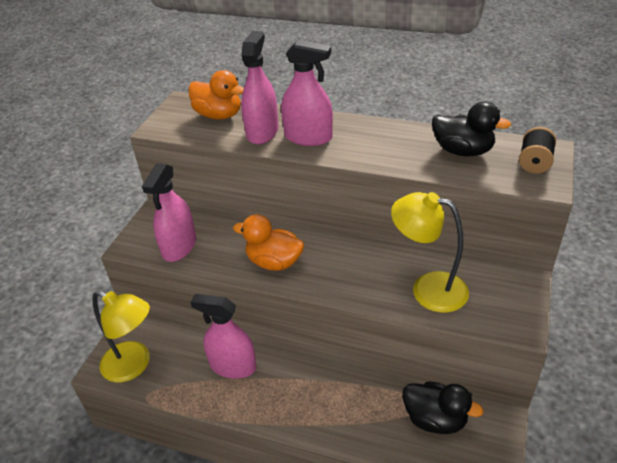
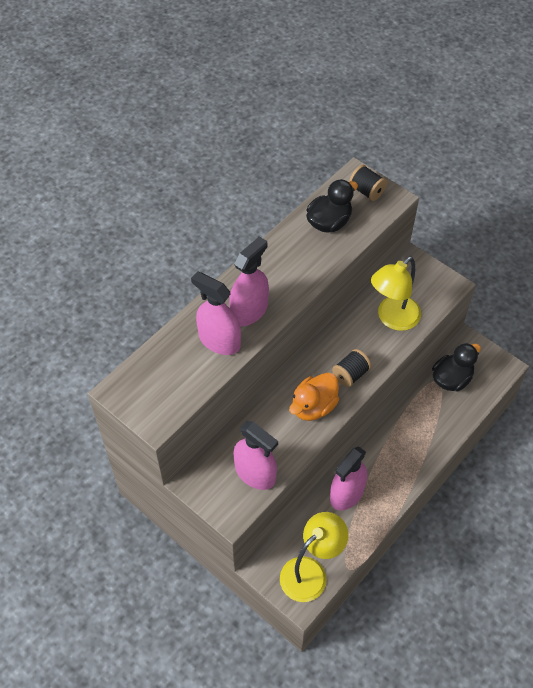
camera: 70 degrees left, 15 degrees up
(219, 115) = (167, 365): orange duck -> none
(330, 277) = (350, 374): none -> black spool

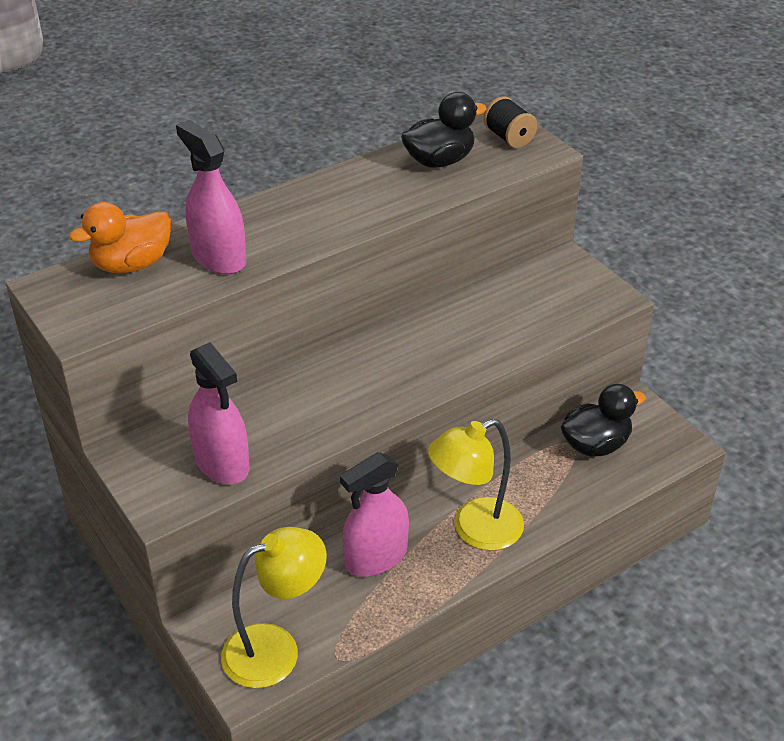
camera: 15 degrees right, 15 degrees down
(249, 311) = (278, 233): pink spray bottle -> none
(313, 406) = (347, 400): orange duck -> orange duck (132, 264)
(350, 374) = (419, 373): black spool -> none
(392, 319) = (510, 320): yellow lamp -> yellow lamp (475, 530)

